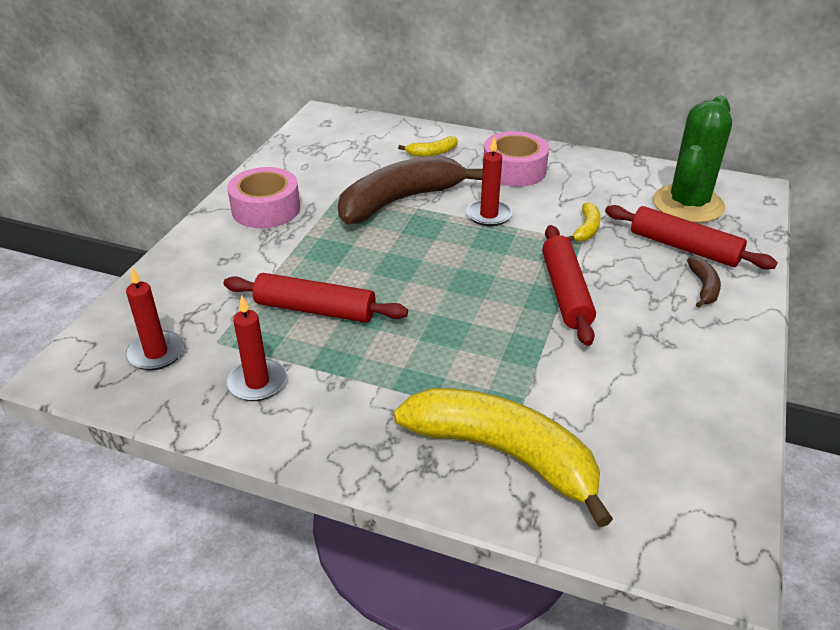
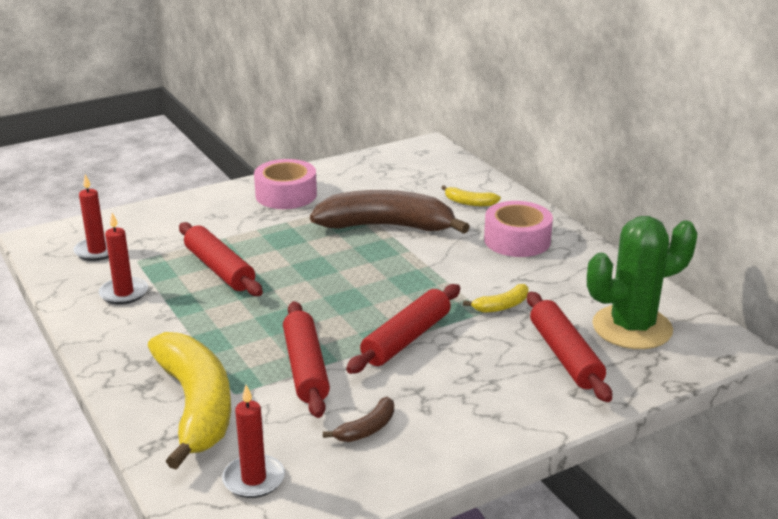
camera: 40 degrees right, 10 degrees down
(489, 215) = (438, 263): red candle -> red candle (253, 479)
(534, 362) = (305, 368): none -> red rolling pin
(703, 287) = (528, 389): brown banana -> brown banana (367, 429)

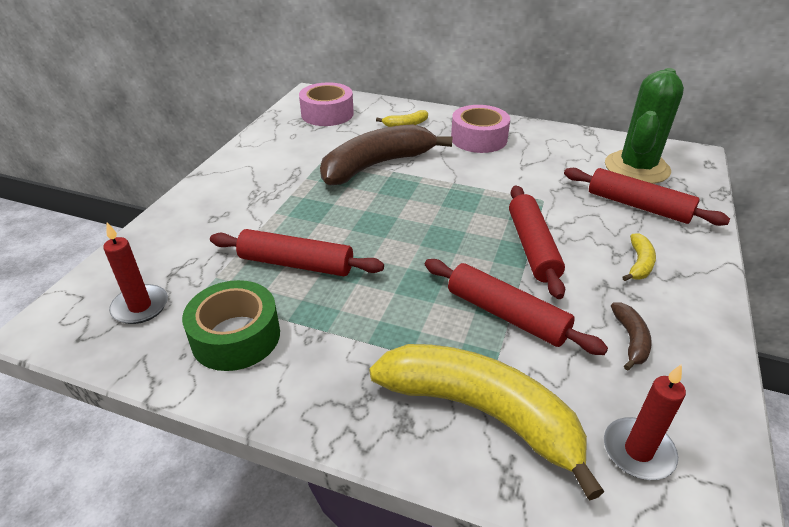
camera: 40 degrees left, 10 degrees up
(124, 293) = (236, 336): red candle -> green tape
(286, 195) = (256, 172): pink tape -> pink tape (327, 114)
(501, 306) = (547, 190): yellow banana -> yellow banana (639, 264)

